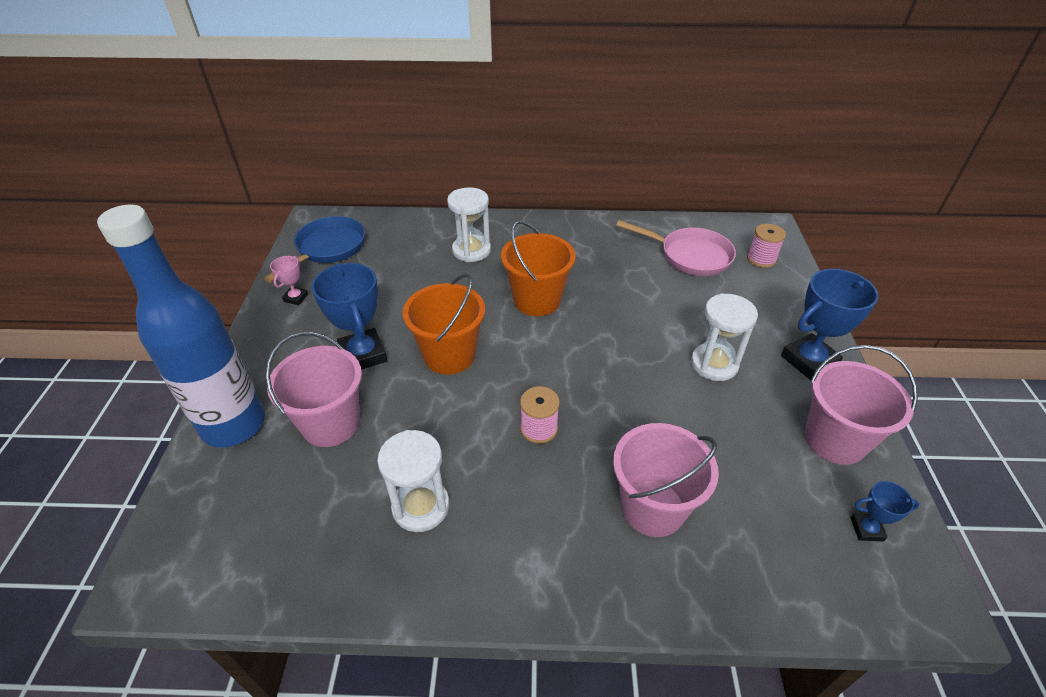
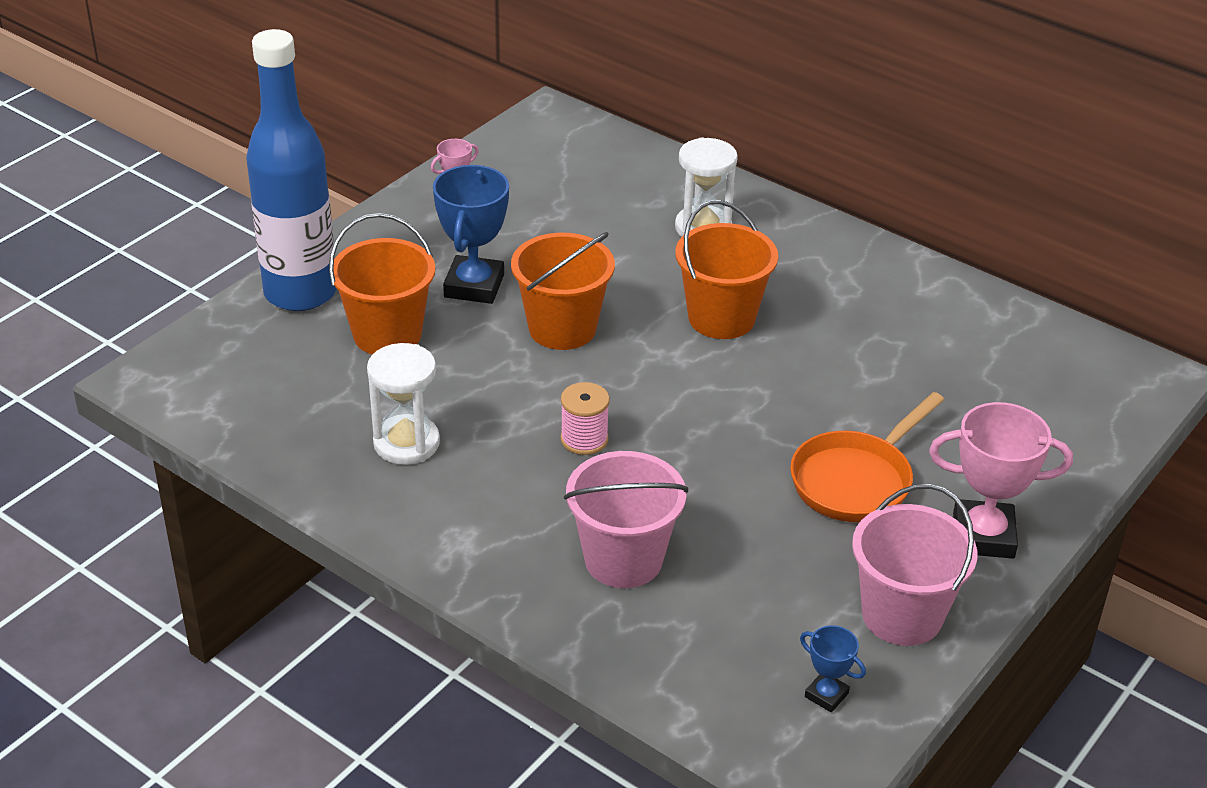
camera: 35 degrees right, 5 degrees down
(328, 249) = (537, 155): blue pan -> none
(331, 423) = (387, 334): pink bucket -> orange bucket
(690, 256) = (985, 357): pink pan -> none
(714, 364) = (856, 480): white hourglass -> orange pan
(761, 259) = (1083, 405): pink spool -> none
(809, 361) = (983, 536): blue trophy -> pink trophy

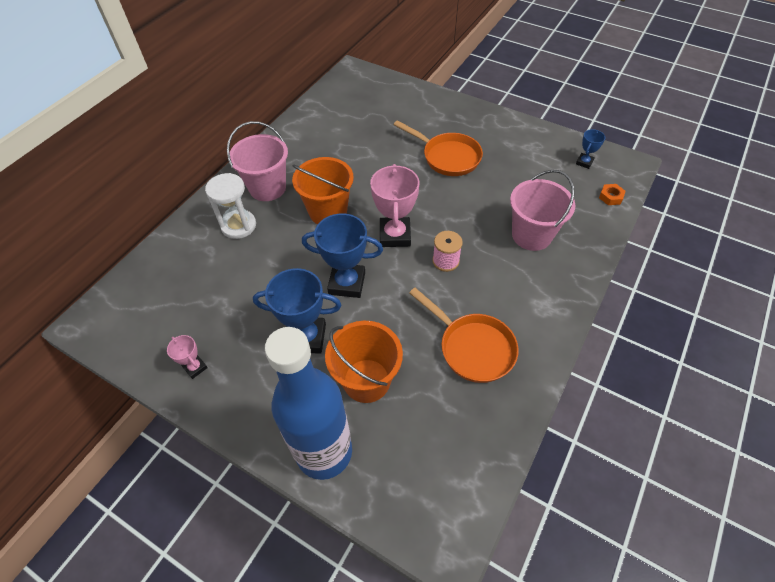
camera: 95 degrees left, 15 degrees up
(406, 443) = (472, 347): white hourglass -> orange pan
(562, 328) = (347, 283): orange bucket -> blue trophy
(711, 710) = (610, 197): none -> orange nut
(902, 615) = (528, 142): pink bucket -> pink bucket (267, 188)
(983, 536) = (471, 119): pink trophy -> pink trophy (395, 235)

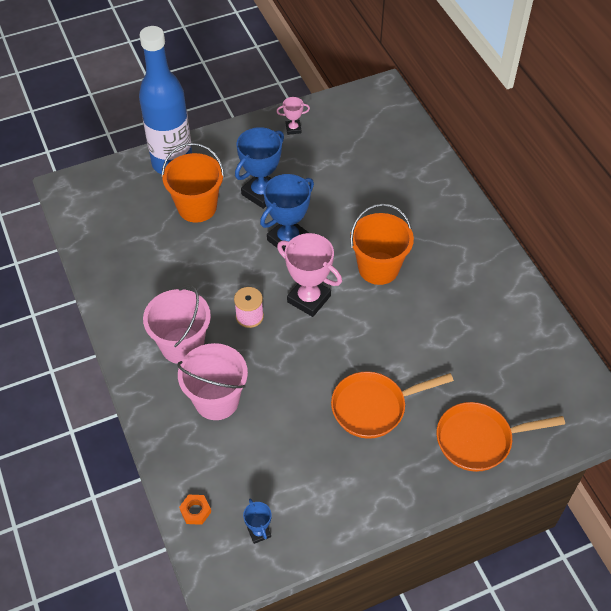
camera: 125 degrees right, 0 degrees up
(238, 226) = (412, 202): white hourglass -> none
(267, 188) = (446, 241): pink bucket -> pink bucket (182, 345)
(472, 347) = (161, 280): orange pan -> orange pan (479, 440)

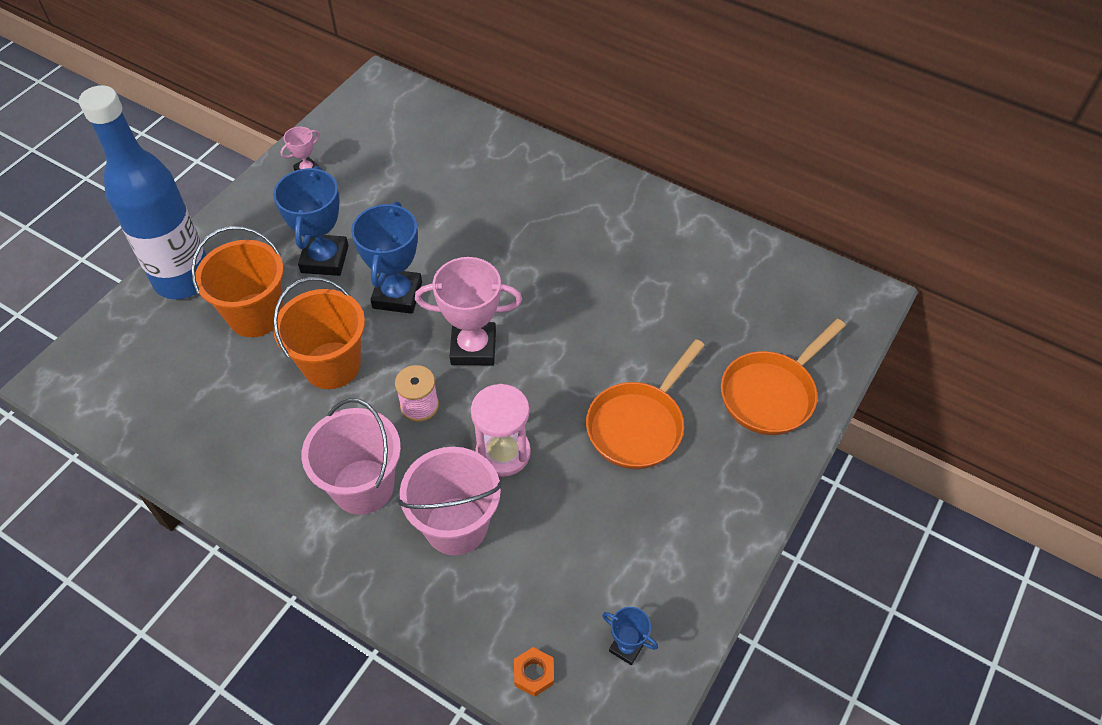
camera: 35 degrees left, 0 degrees up
(276, 374) = (503, 453): none -> pink hourglass
(378, 268) = (524, 272): orange bucket -> orange bucket (332, 365)

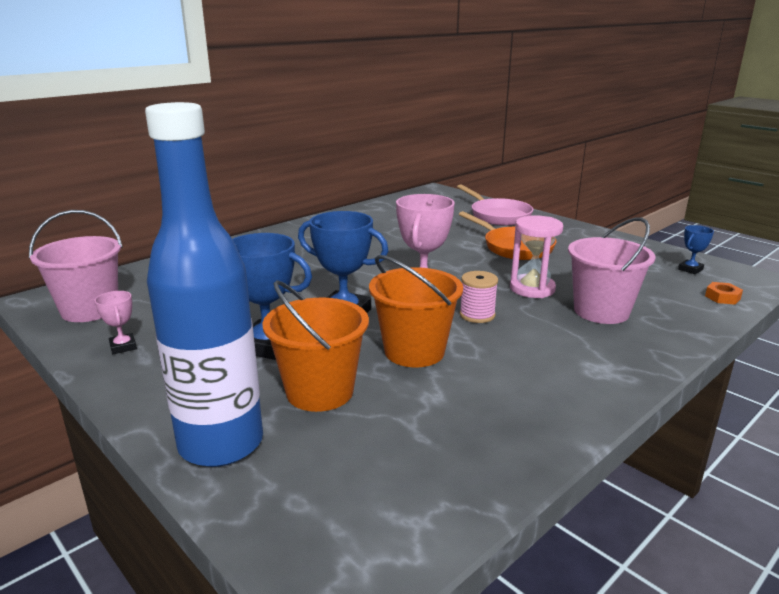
camera: 75 degrees left, 30 degrees down
(363, 486) = (562, 346): pink bucket -> pink bucket (90, 310)
(771, 393) = (497, 215): orange pan -> pink pan

